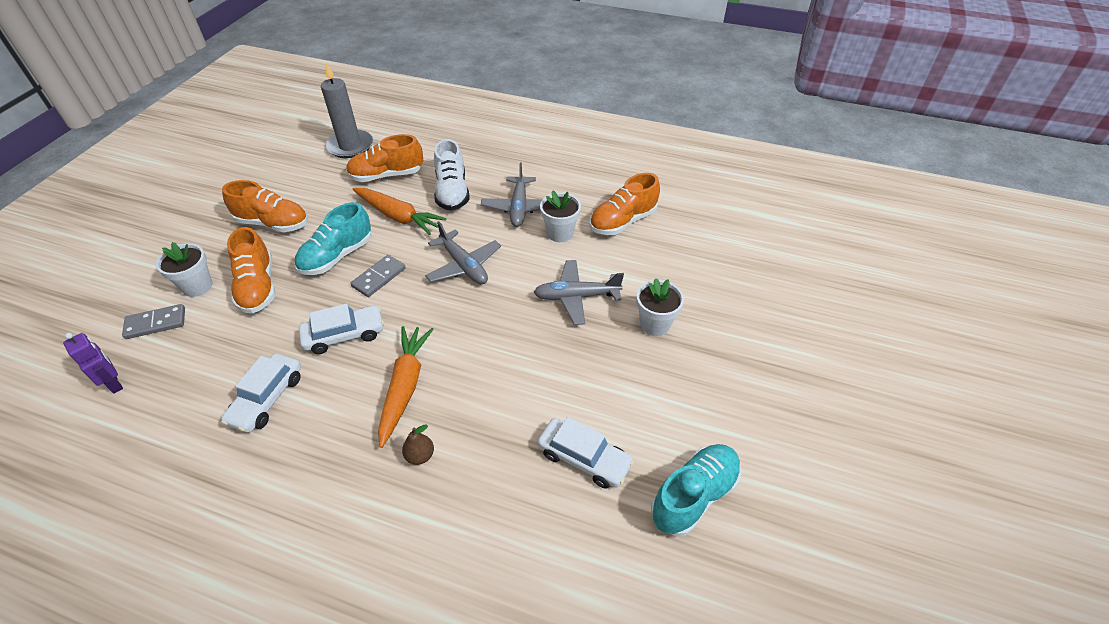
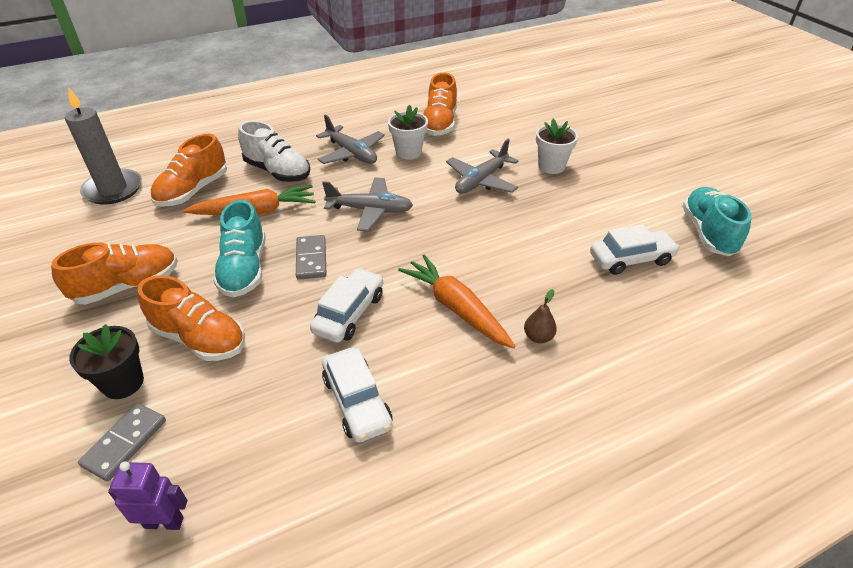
camera: 45 degrees left, 5 degrees down
(197, 286) = (123, 383): white flower pot -> black flower pot

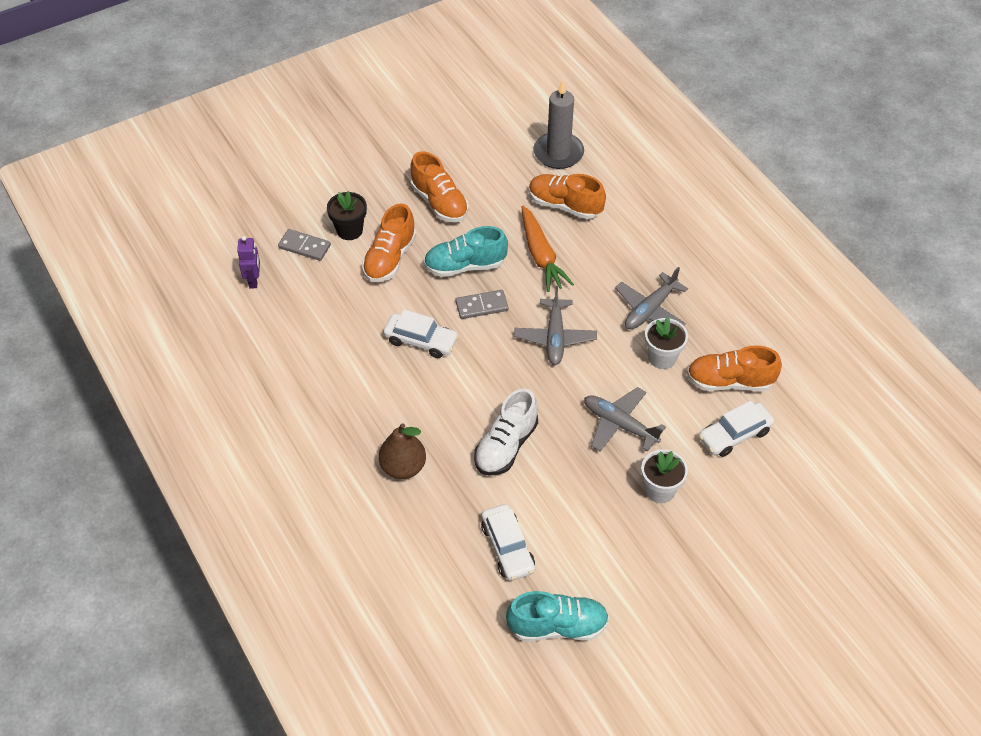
camera: 85 degrees right, 10 degrees up
(278, 172) = (606, 258): white shoe -> white shoe (506, 446)
(357, 402) = (337, 357): white car -> white car (734, 435)
(456, 308) = (431, 410): orange carrot -> none
(538, 337) = (403, 467): brown pear -> brown pear, size x1.82

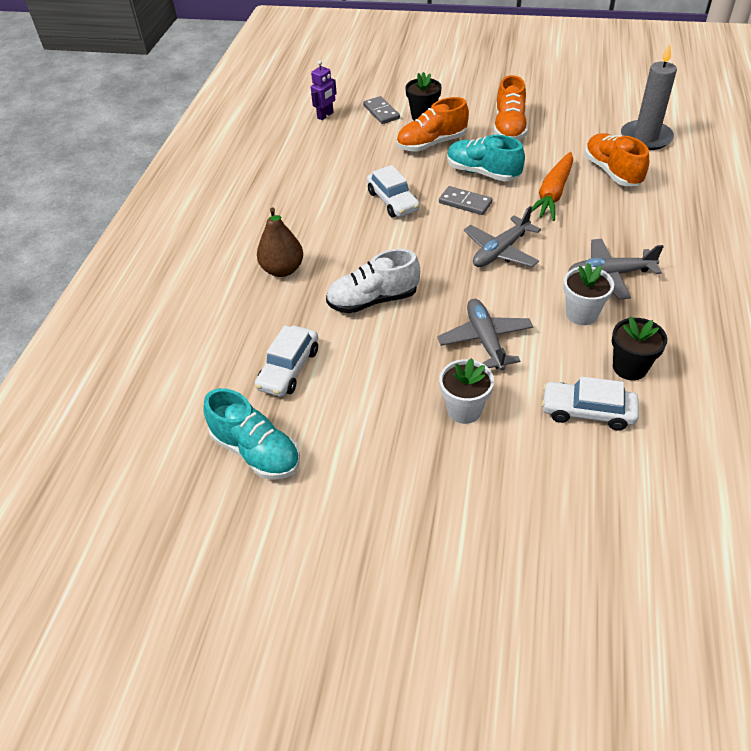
camera: 45 degrees right, 5 degrees down
(729, 381) = (629, 367): orange shoe -> black flower pot

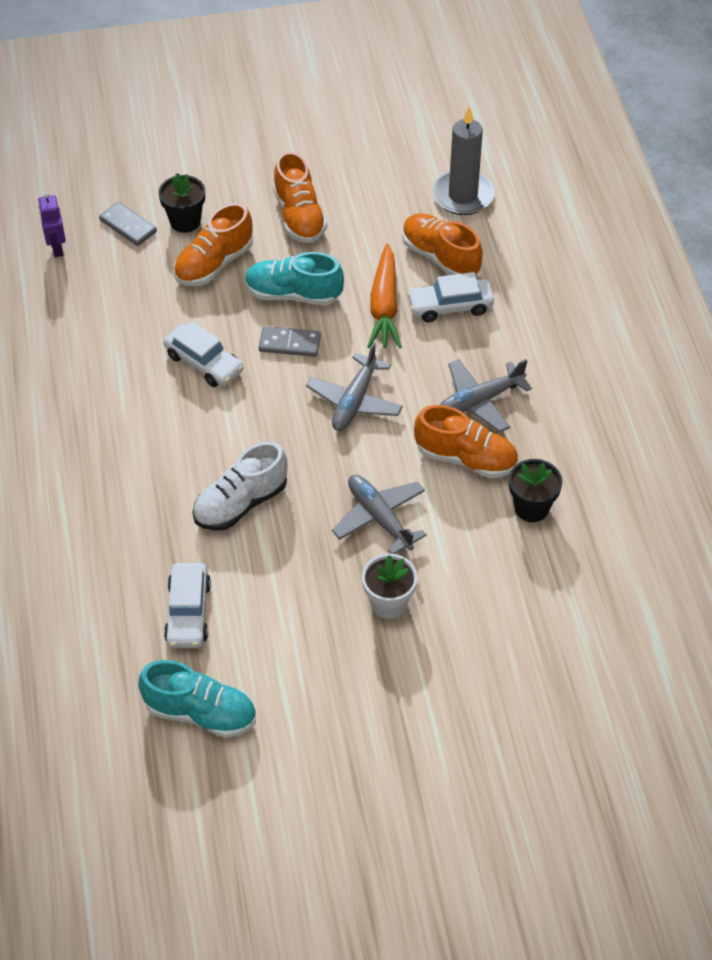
camera: 25 degrees left, 5 degrees up
(282, 269) = (118, 492): brown pear -> none
(325, 115) = (57, 248): purple robot -> purple robot turned 150 degrees clockwise
(581, 314) = (466, 458): white flower pot -> orange shoe
(587, 411) = (506, 568): white car -> white car (450, 306)

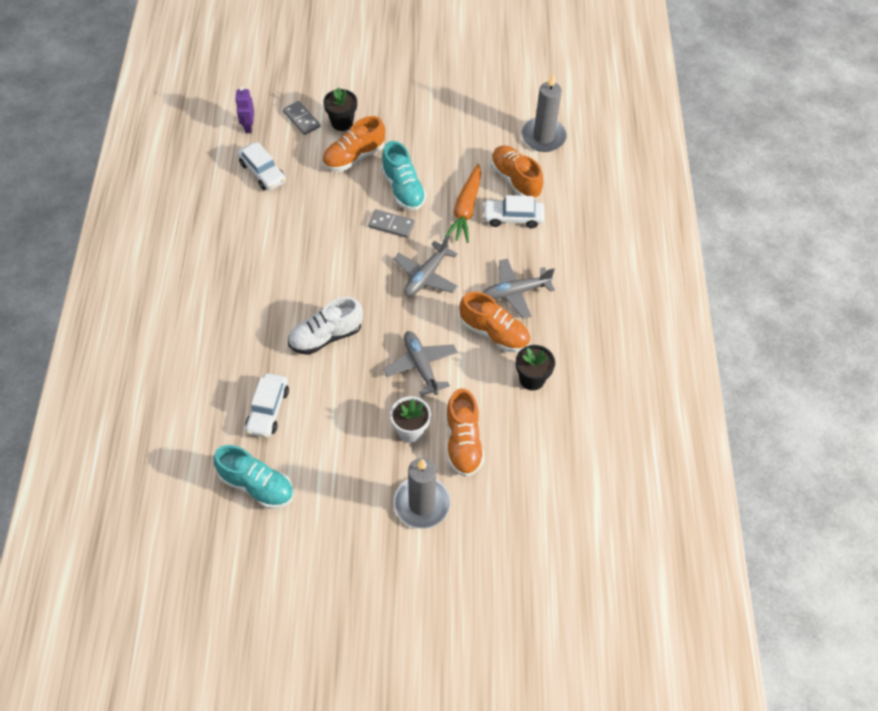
camera: 10 degrees right, 5 degrees up
(204, 363) = (327, 228): white car -> white car (262, 172)
(293, 294) = (403, 189): turquoise shoe -> turquoise shoe turned 135 degrees counterclockwise
(299, 217) = (423, 133): orange shoe -> orange shoe (463, 442)
(429, 693) = (421, 504): none -> grey candle

